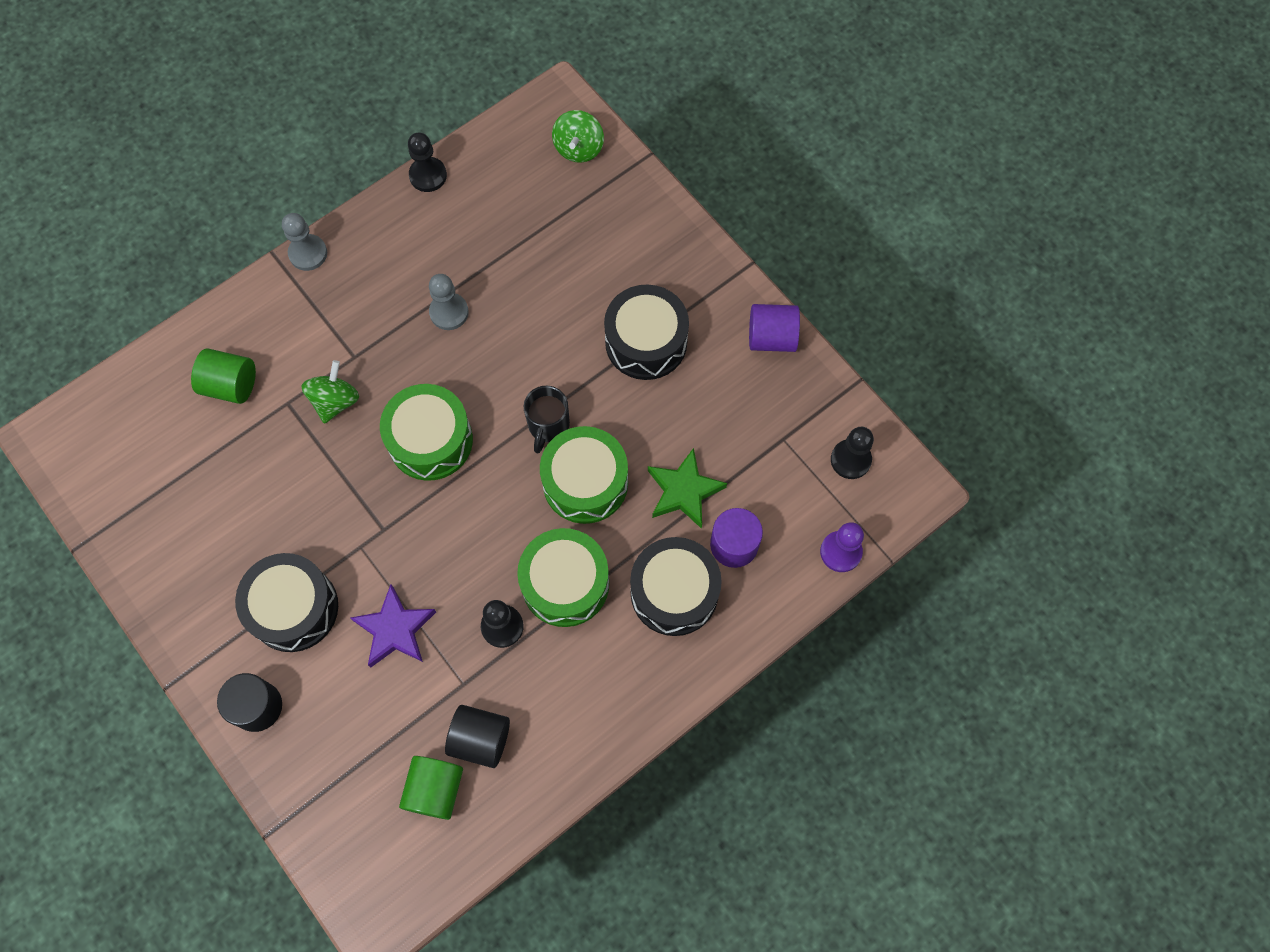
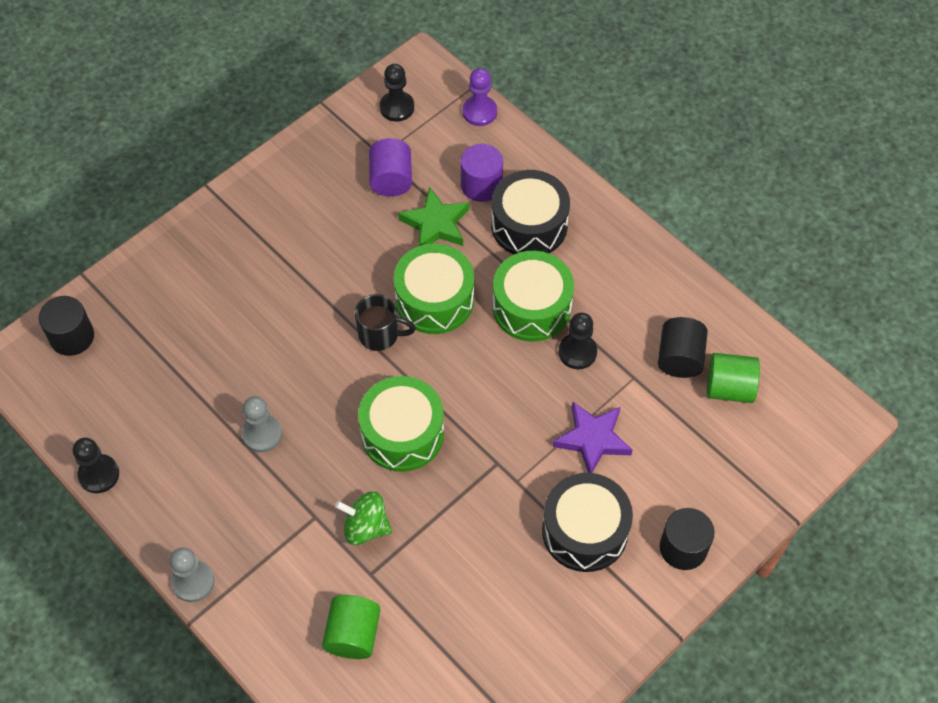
camera: 95 degrees left, 10 degrees down
(579, 148) = (72, 337): green spinning top -> black cylinder
(646, 342) = (290, 263): black drum -> none
(771, 338) = (283, 167): purple cylinder -> purple cylinder (391, 179)

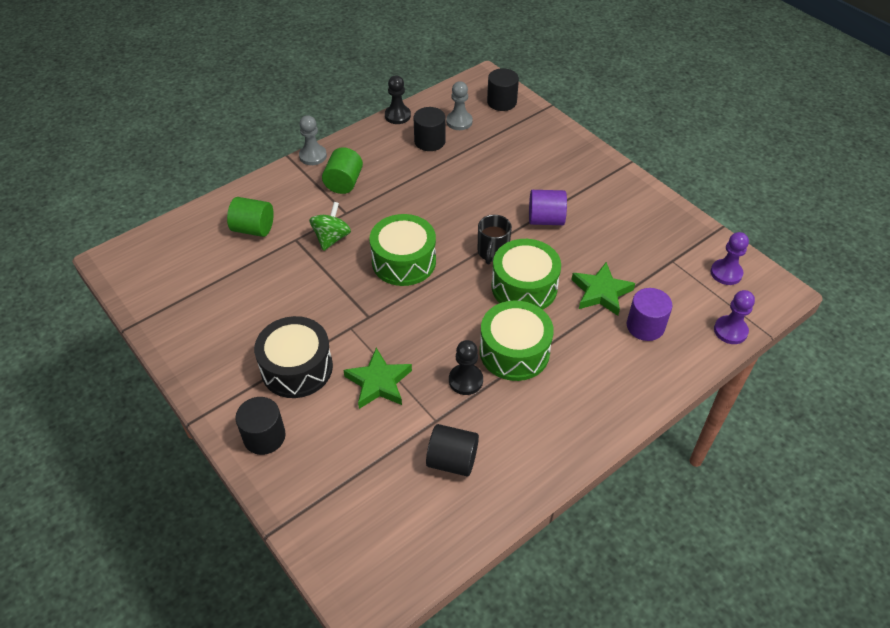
camera: 95 degrees right, 10 degrees down
(161, 425) = (429, 141): none -> black cylinder
(262, 434) = (415, 188): grey pawn -> grey pawn (459, 122)
(391, 179) = (646, 266): purple cylinder -> purple cylinder (545, 219)
(397, 107) = (726, 273): black pawn -> purple pawn
(529, 225) = (602, 357): black drum -> none
(592, 439) = (378, 382): purple star -> green star
(729, 388) = (415, 499): green cylinder -> green cylinder (344, 183)

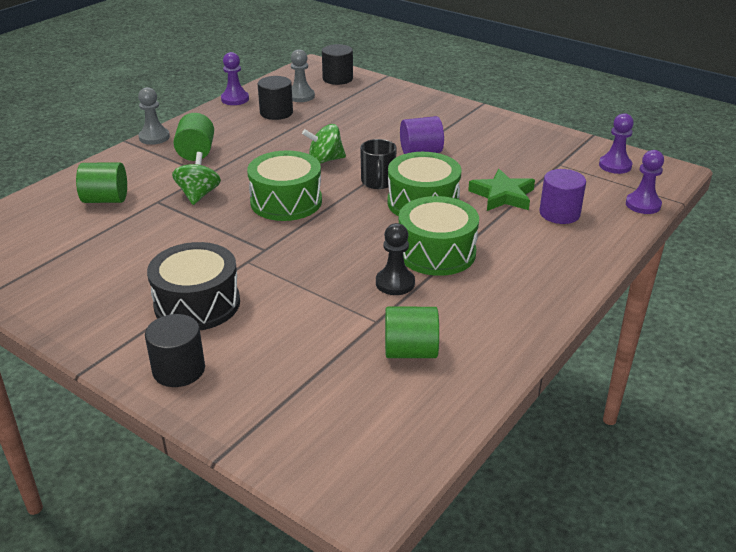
camera: 15 degrees left, 15 degrees down
(378, 382) = (298, 300): green star -> none
(397, 116) = (235, 99): black pawn -> purple pawn
(452, 460) = (410, 351): black cylinder -> green cylinder
(454, 214) = (325, 160): none -> green spinning top

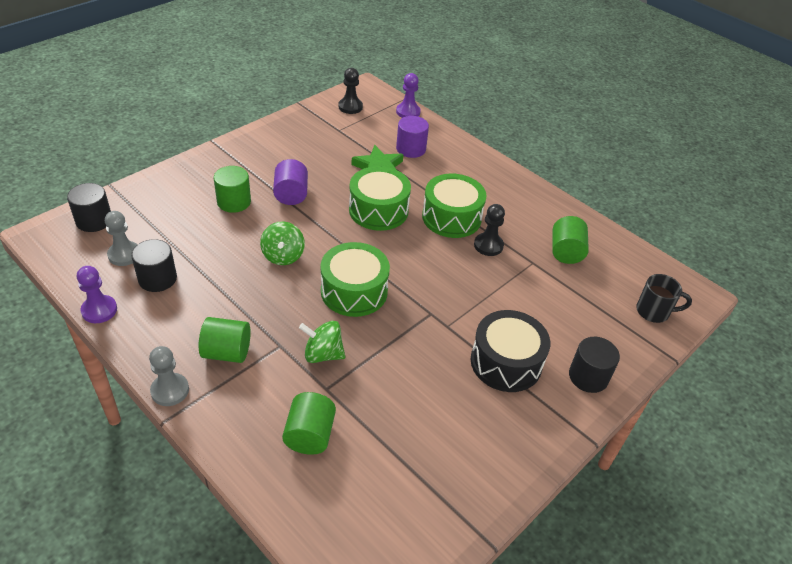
camera: 85 degrees left, 10 degrees up
(378, 182) = (337, 229): black mug -> black mug (654, 312)
(393, 127) = (234, 202): none -> green cylinder
(615, 165) = (350, 107): purple pawn -> black pawn

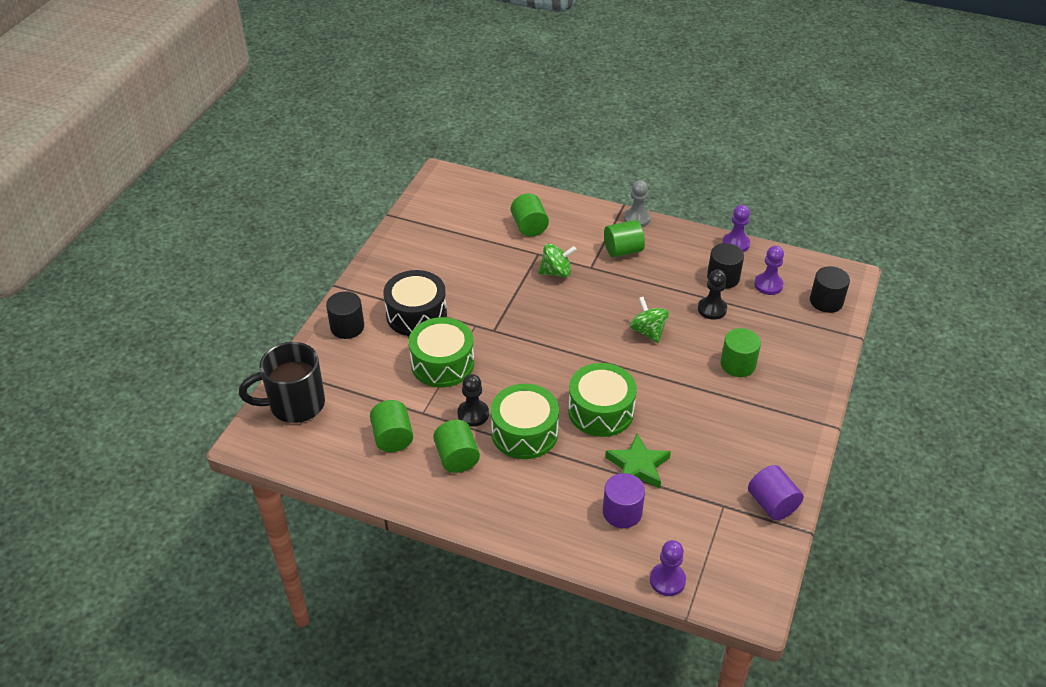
camera: 160 degrees right, 0 degrees up
(124, 255) = (768, 285): grey pawn -> purple pawn
(291, 195) = (695, 394): purple cylinder -> purple cylinder (772, 504)
(350, 107) = (743, 554): black pawn -> black pawn (712, 309)
(354, 291) = (567, 324): green drum -> green drum (442, 363)
(516, 219) = (457, 458): none -> green cylinder
(654, 312) = (294, 405): black mug -> black mug, size x1.67

